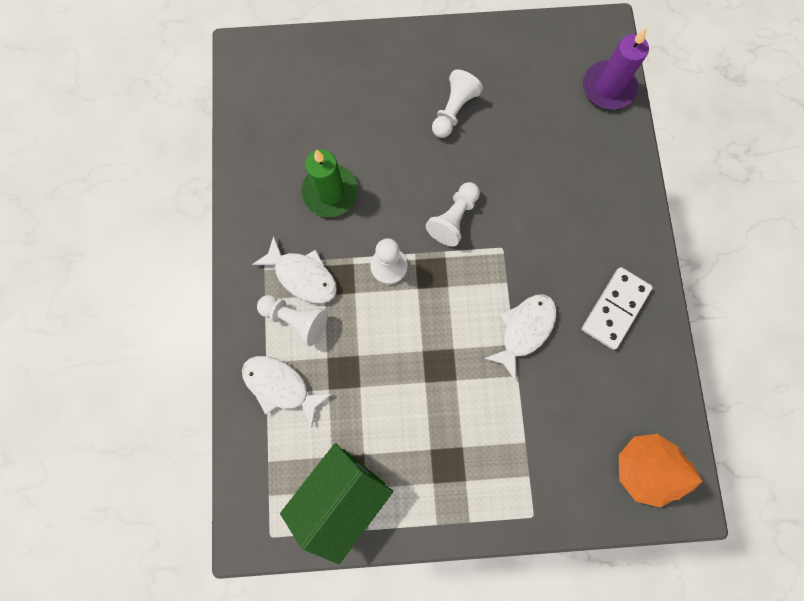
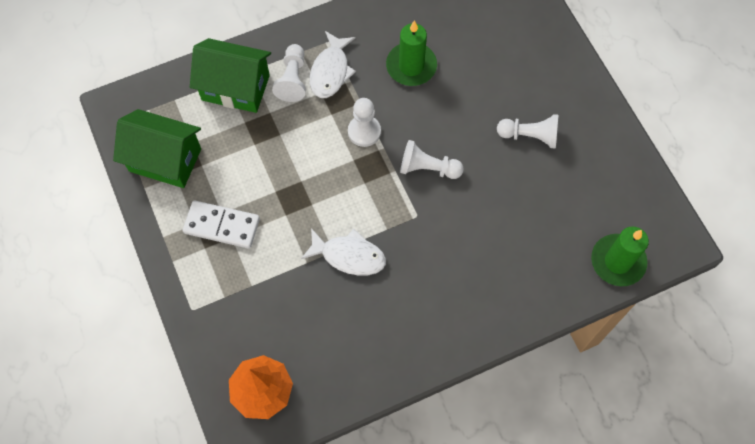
camera: 70 degrees right, 10 degrees down
(281, 386) = (235, 88): white fish -> green house
(608, 88) = (617, 261): purple candle -> green candle
(615, 309) = (397, 327): white domino -> white domino (222, 226)

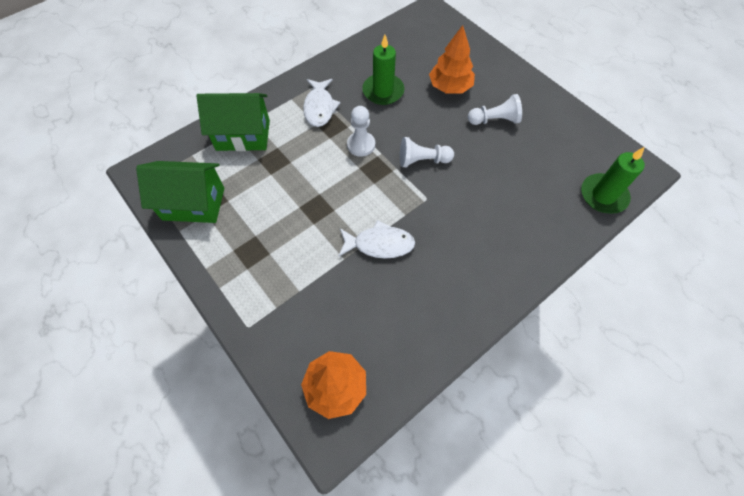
camera: 15 degrees left, 5 degrees down
(222, 226) = (258, 246): white domino -> none
(292, 79) = (290, 119): white pawn -> none
(493, 79) = (450, 87): none -> orange tree

